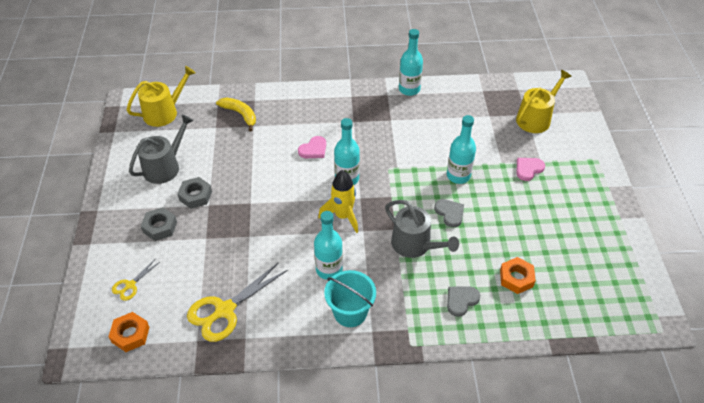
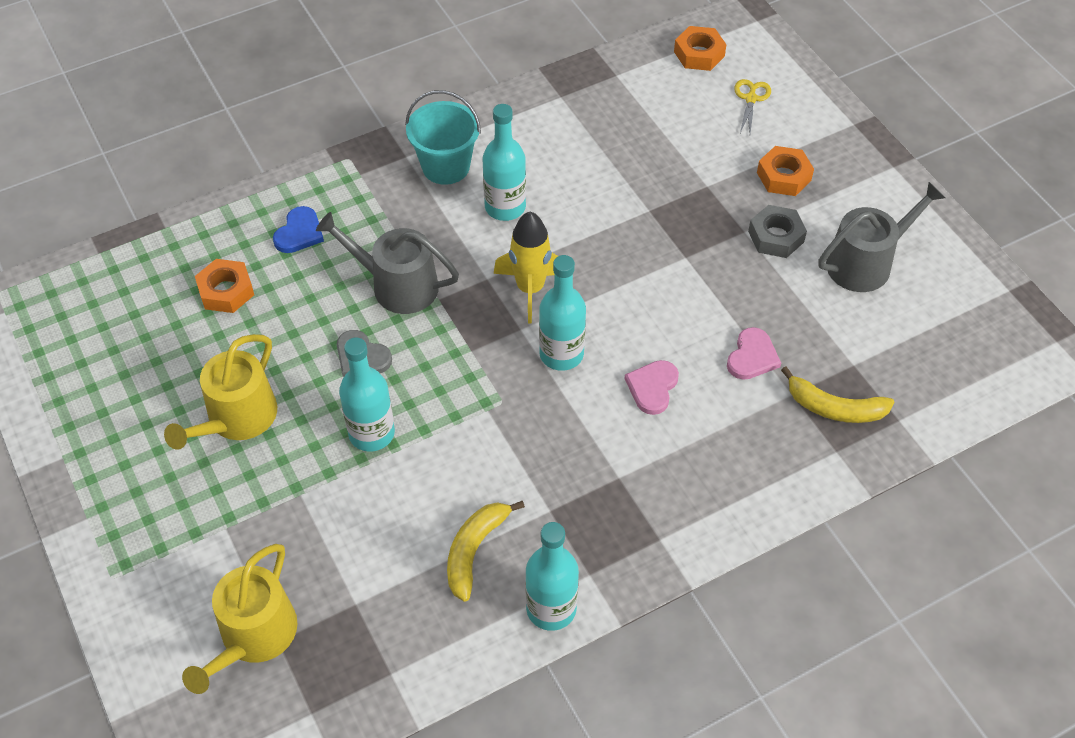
camera: 155 degrees right, 5 degrees up
(160, 227) = (783, 176): grey nut -> orange nut
(164, 112) = (968, 358): yellow watering can -> yellow watering can (236, 419)
(165, 167) = (865, 263): grey watering can -> grey watering can turned 135 degrees counterclockwise
(224, 310) = (608, 114): yellow scissors -> none
(430, 117) = (474, 550): none -> yellow banana
(461, 300) = (299, 233): grey heart -> blue heart
(528, 169) = (245, 498): pink heart -> pink heart (752, 357)

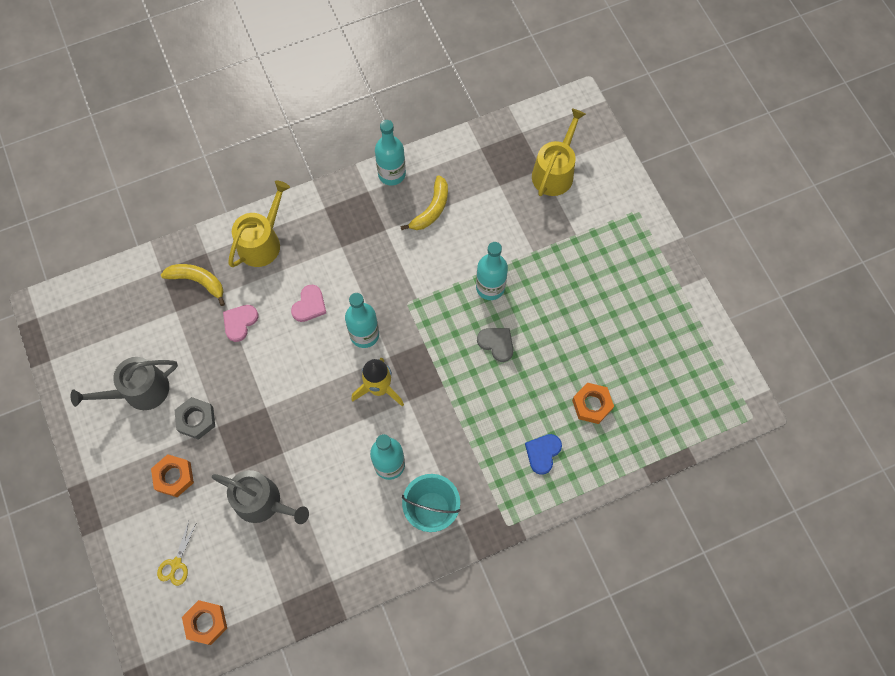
camera: 175 degrees left, 15 degrees up
(236, 419) = (575, 304): yellow watering can -> yellow watering can (262, 242)
(397, 285) = (472, 399): grey watering can -> grey watering can (263, 502)

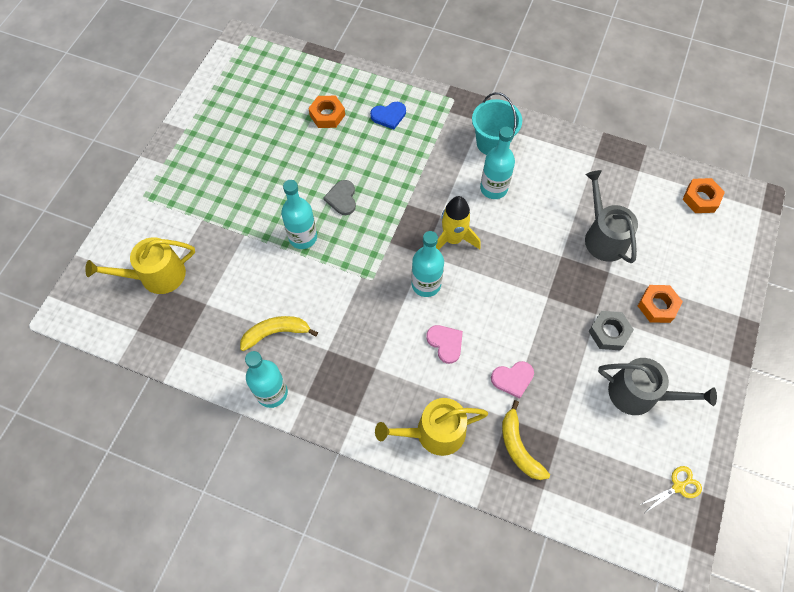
camera: 135 degrees left, 5 degrees down
(176, 564) = (697, 248): yellow scissors -> yellow scissors (678, 487)
(309, 305) = (445, 343): pink heart -> pink heart turned 75 degrees clockwise

